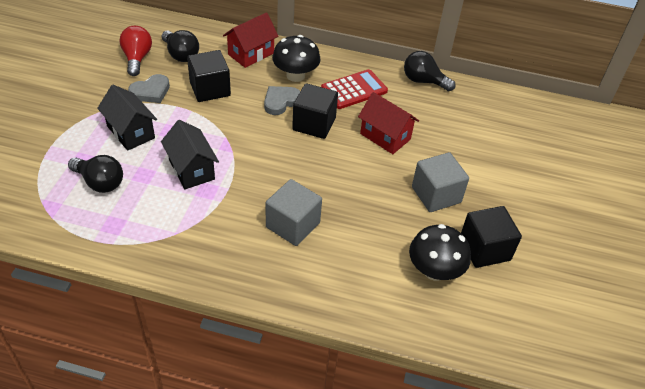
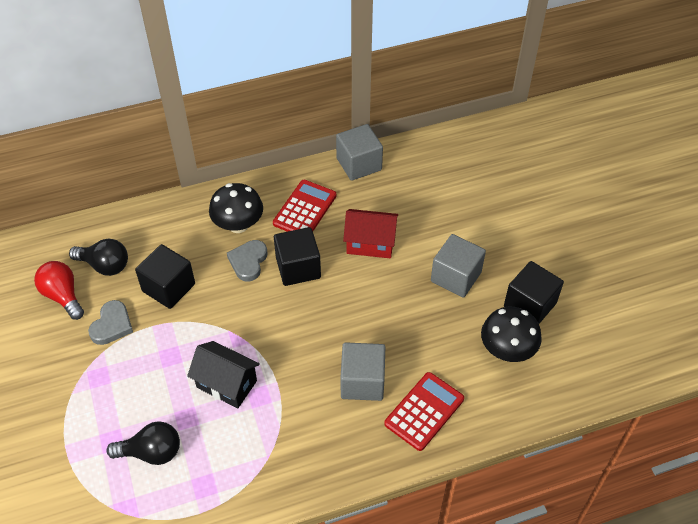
camera: 30 degrees left, 5 degrees up
(130, 132) = (132, 381): black house -> none
(251, 54) = (175, 224): red house -> none
(323, 274) = (424, 411): none -> red calculator
(423, 81) = (359, 164): black light bulb -> grey cube

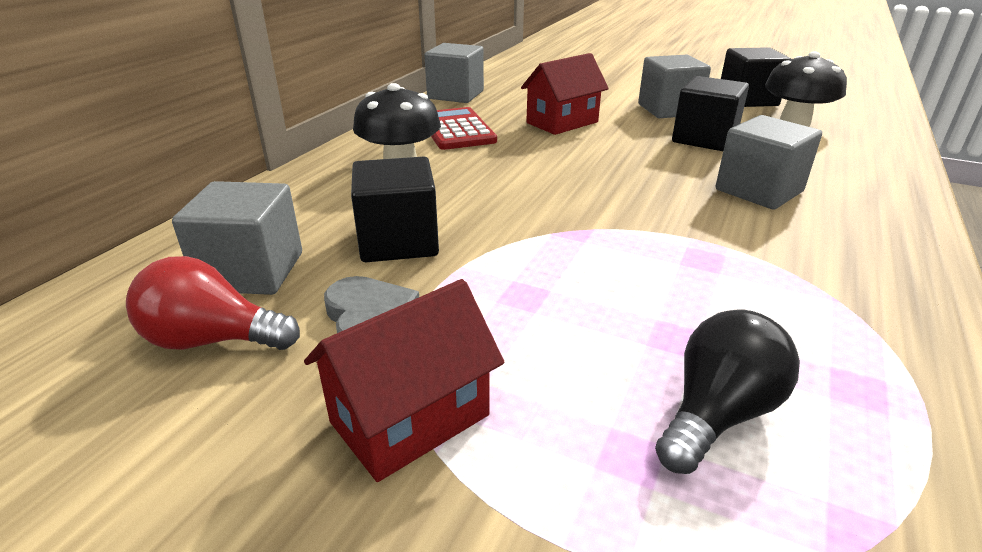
camera: 45 degrees left, 20 degrees down
(77, 377) = (410, 418): none -> red house
(105, 265) = (251, 271): black light bulb -> grey cube
(226, 384) = (647, 273): black house -> none
(248, 262) = (465, 179): grey heart -> none
(298, 268) = (528, 160): black cube -> black cube (704, 139)
(424, 411) = (844, 178): red calculator -> none

